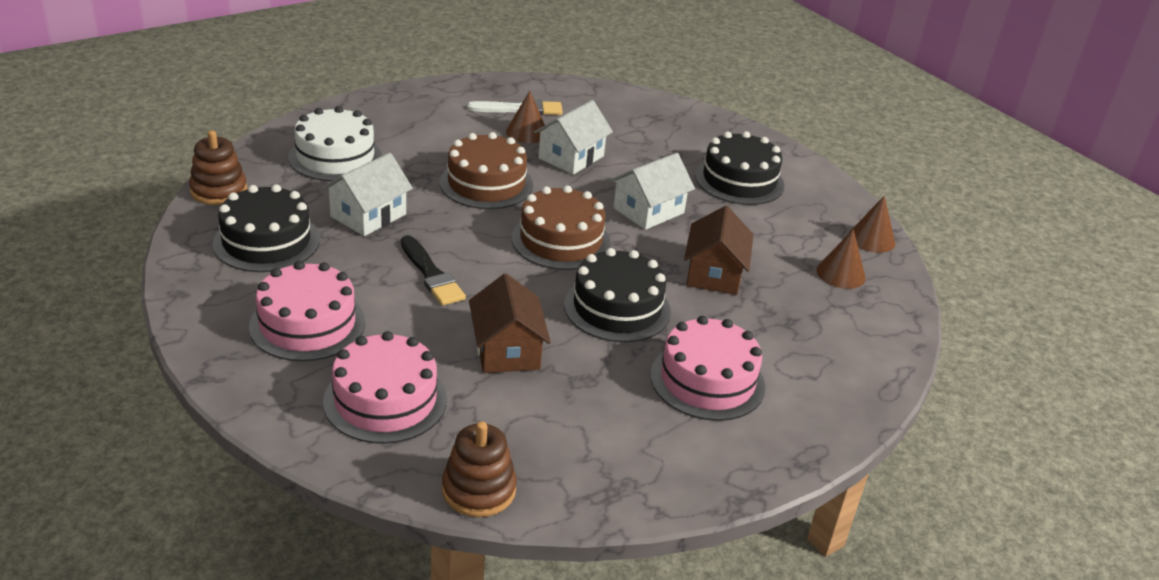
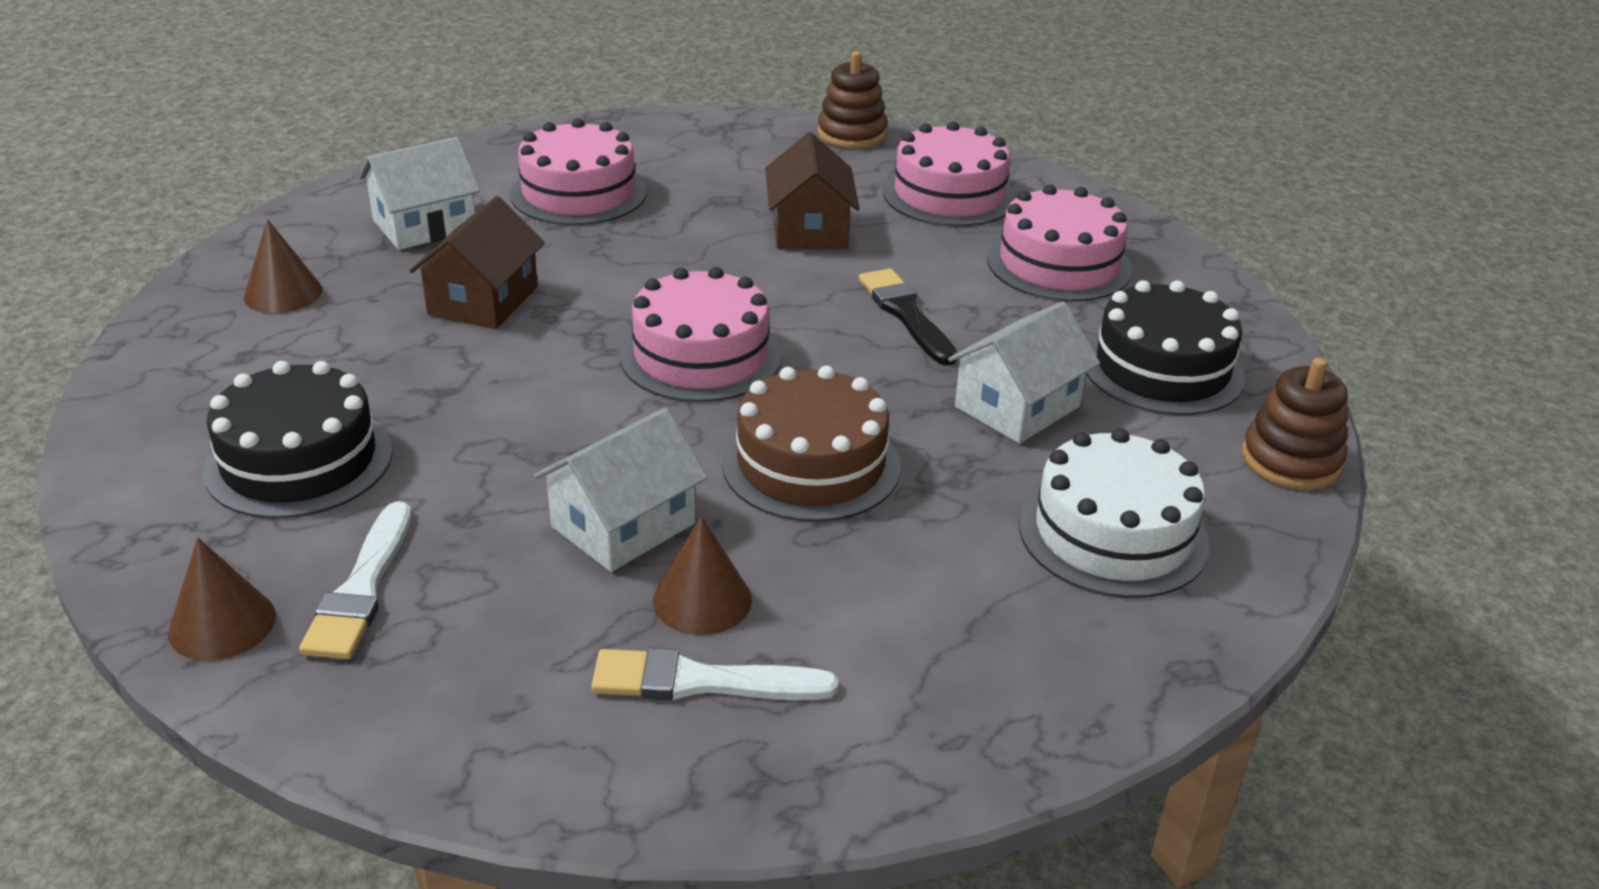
camera: 170 degrees left, 0 degrees up
(561, 240) = (701, 356): brown cake -> pink cake
(617, 308) = (652, 265): black cake -> none
(648, 211) = (525, 402): white house -> white house (424, 225)
(669, 135) = (361, 589): none -> white brush
(871, 239) = (166, 341): brown cone -> brown cone (222, 624)

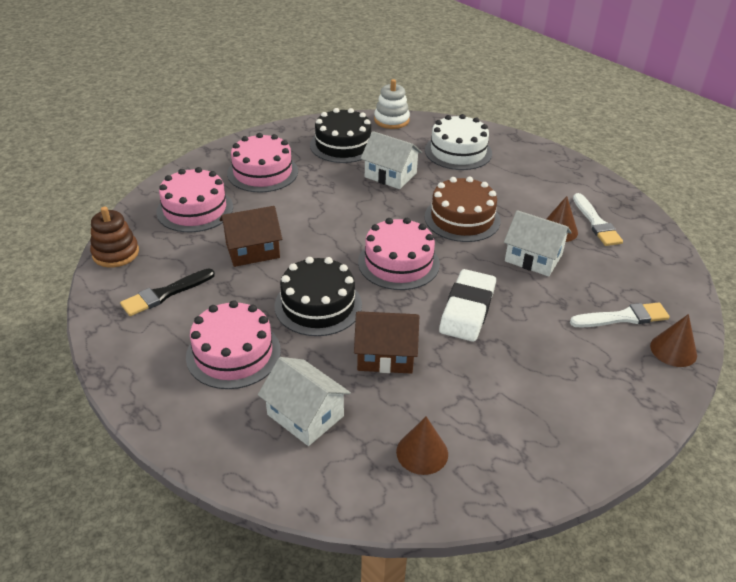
camera: 105 degrees left, 5 degrees up
(299, 460) = (564, 372): black cake -> black cake (318, 305)
(526, 399) = (467, 310): none -> white eraser
(906, 314) = (330, 209): black brush -> black brush (165, 294)
(1291, 460) = (391, 120): brown stacking toy -> white stacking toy

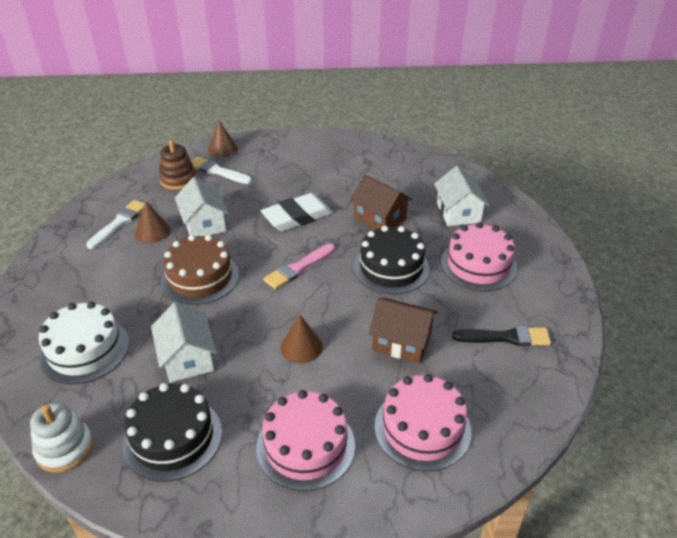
camera: 140 degrees left, 0 degrees up
(115, 253) = (536, 410): brown stacking toy -> brown stacking toy (178, 179)
(398, 263) = (298, 268): pink cake -> pink brush
(422, 452) = (411, 172): brown cone -> brown cone (301, 347)

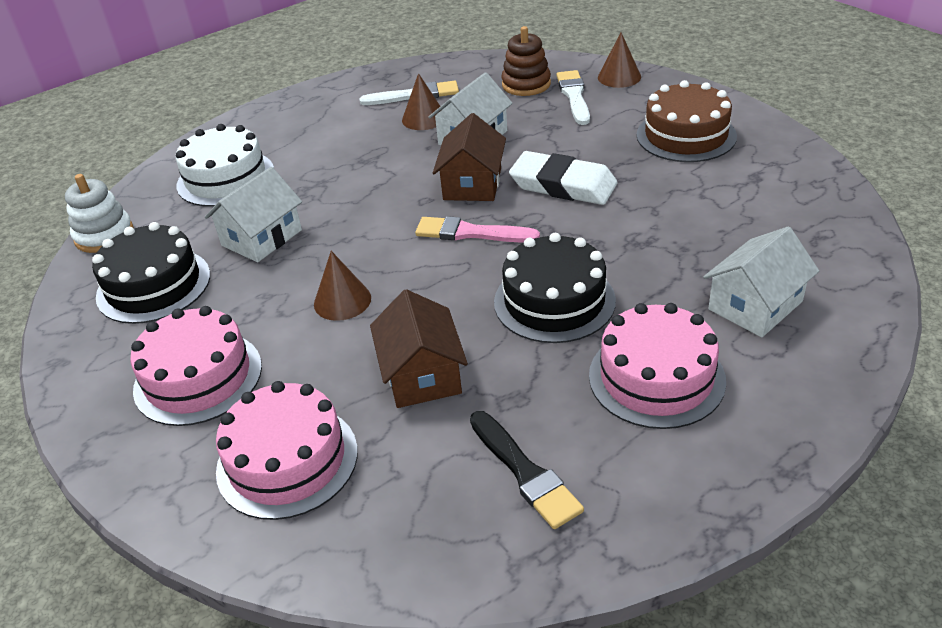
camera: 60 degrees right, 0 degrees up
(200, 277) = (385, 181): brown cake -> brown cake (686, 135)
(380, 218) = (644, 244): brown house -> brown house (472, 184)

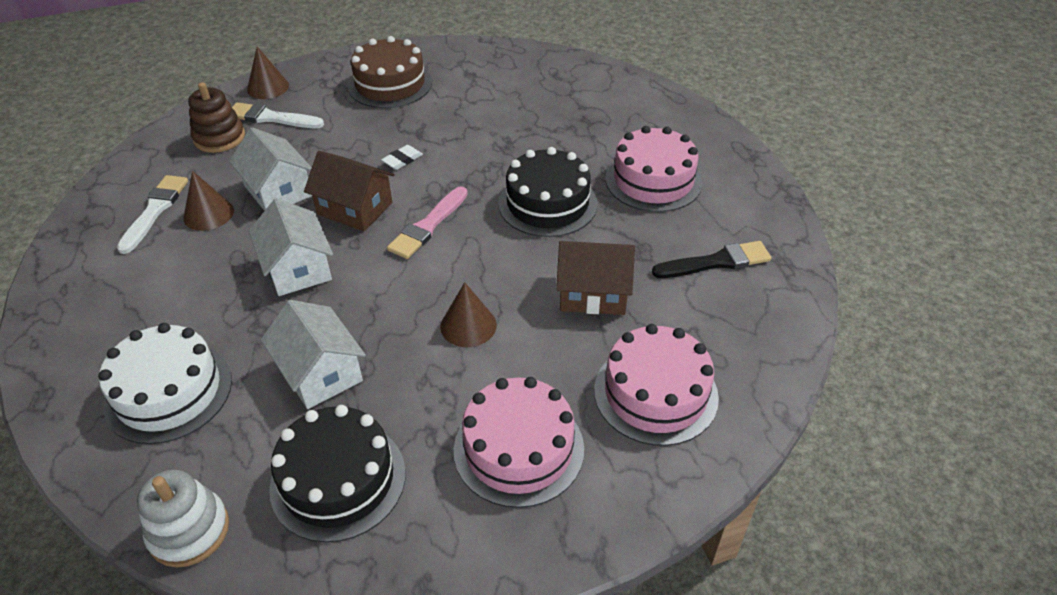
camera: 75 degrees left, 5 degrees up
(563, 185) = (402, 160): white eraser -> white eraser, size x0.44
(755, 305) = (606, 120): white house -> white house (298, 268)

